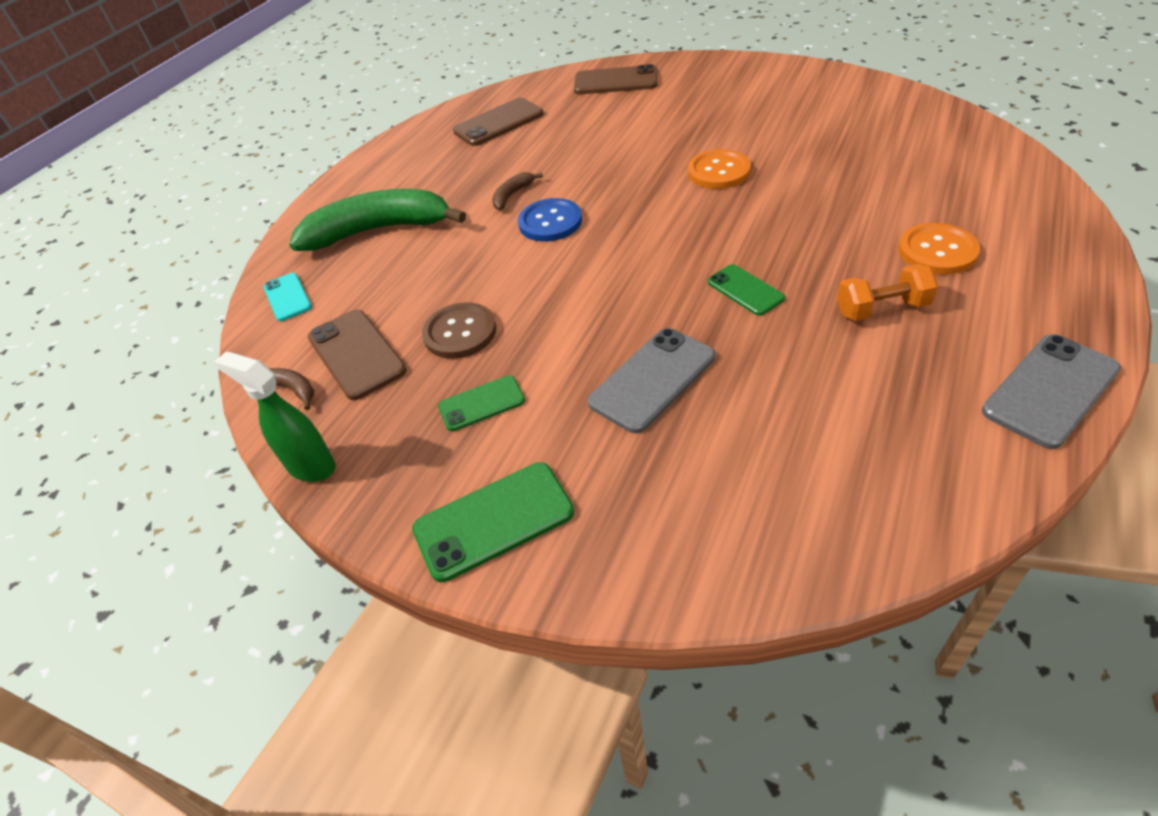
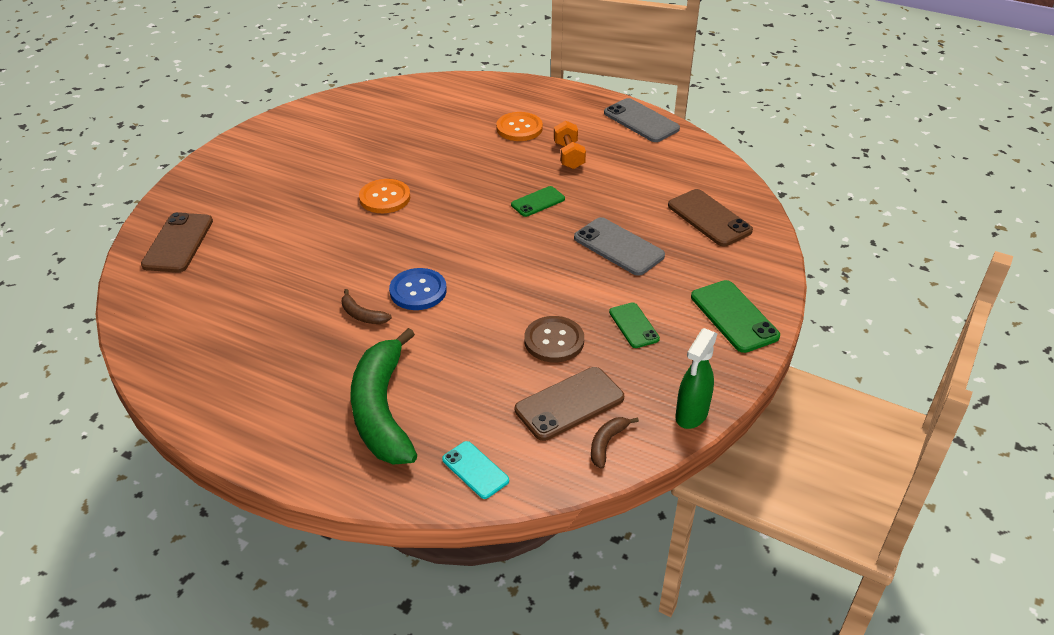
camera: 95 degrees left, 5 degrees down
(287, 297) = (475, 470): turquoise phone -> turquoise phone turned 75 degrees clockwise
(498, 123) = (208, 328): brown phone -> brown phone (709, 218)

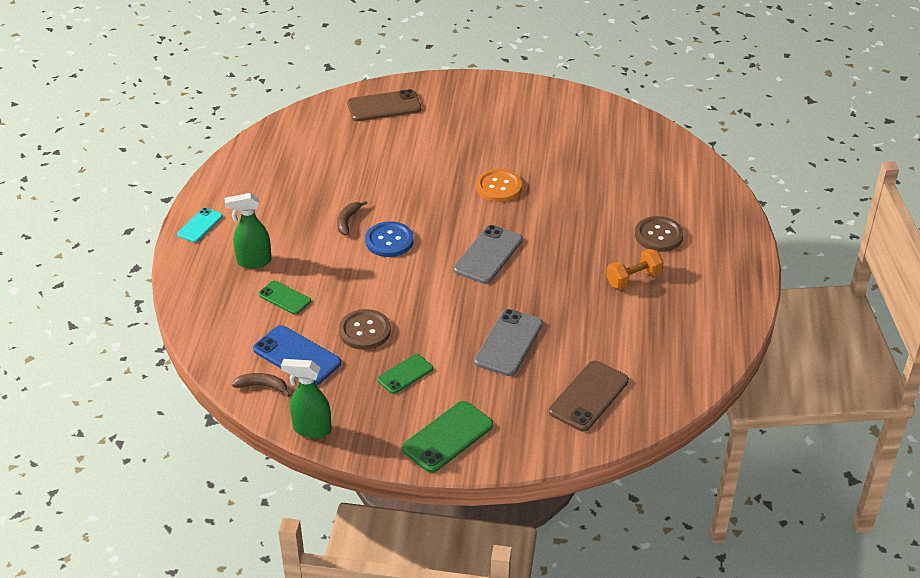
camera: 70 degrees right, 0 degrees up
(382, 410) = (253, 261): green banana -> green spray bottle
(475, 470) = (213, 323): turquoise phone -> turquoise phone (200, 225)
(519, 128) = (658, 235): orange button -> brown button
(538, 202) = (546, 277): green phone -> green phone (284, 298)
(569, 404) = (297, 356): brown phone -> blue phone
(641, 121) = (732, 315): grey phone -> grey phone (488, 255)

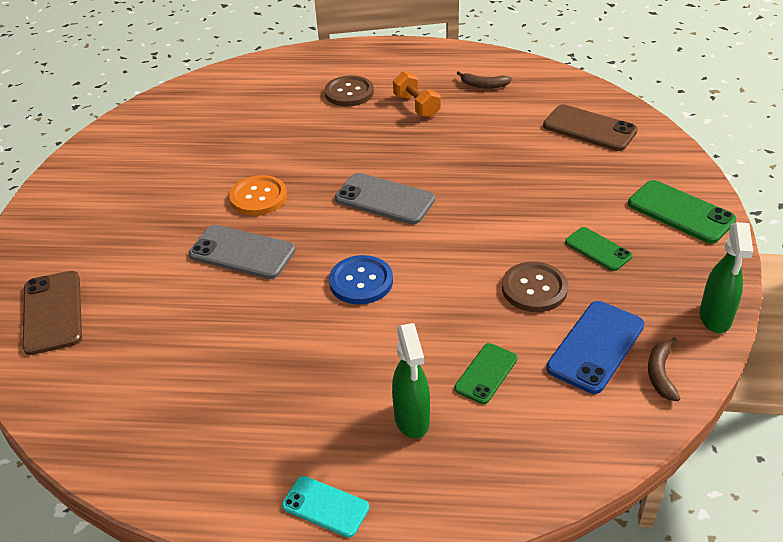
camera: 90 degrees left, 0 degrees up
(347, 221) = (319, 325): brown banana -> brown banana (483, 85)
(508, 343) = (527, 179): grey phone -> grey phone (242, 252)

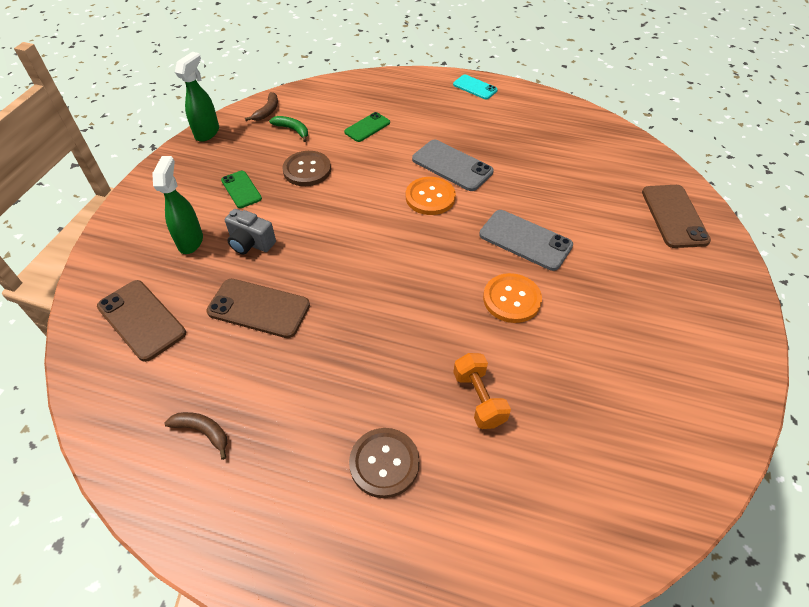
camera: 170 degrees left, 10 degrees up
(361, 281) = (430, 197): blue button -> orange button
(385, 199) = (389, 271): grey phone -> grey phone (452, 166)
(412, 420) = (420, 113): green spray bottle -> green spray bottle (191, 241)
(416, 106) = (306, 408): orange dumbbell -> orange dumbbell (479, 398)
(494, 152) = (259, 308): none -> brown phone
(541, 198) = (251, 243): none -> grey camera
(595, 347) = (293, 130): blue phone -> green banana
(680, 212) = (152, 207): green phone -> none

